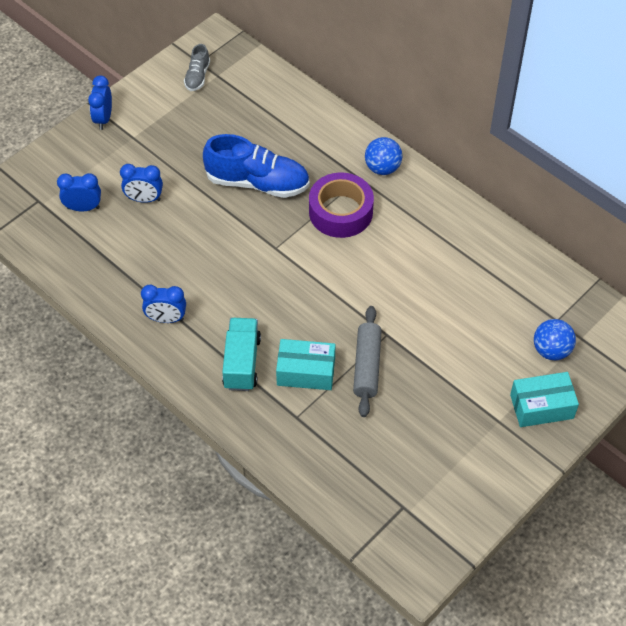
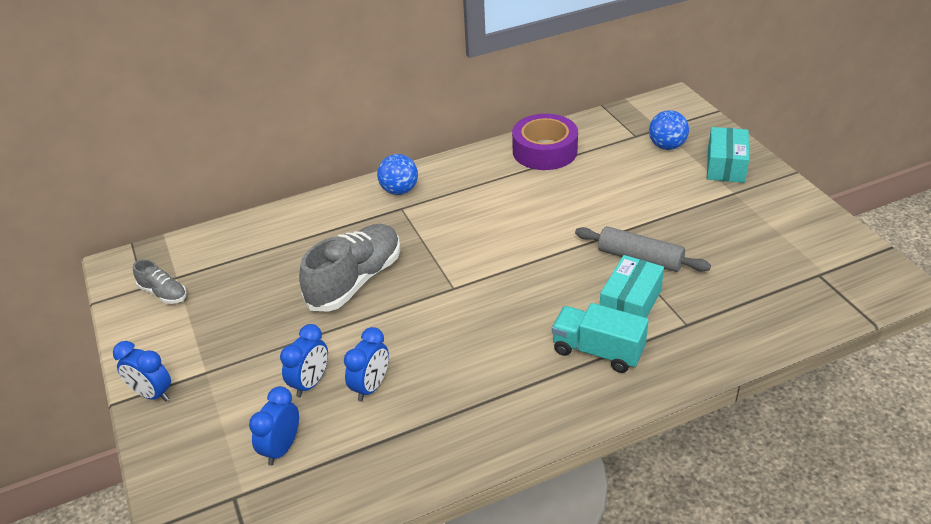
camera: 65 degrees left, 15 degrees down
(166, 319) = (504, 404): blue clock -> blue clock (371, 387)
(257, 183) = (355, 281): blue shoe -> grey shoe
(340, 212) = (435, 230): purple tape -> purple tape (544, 151)

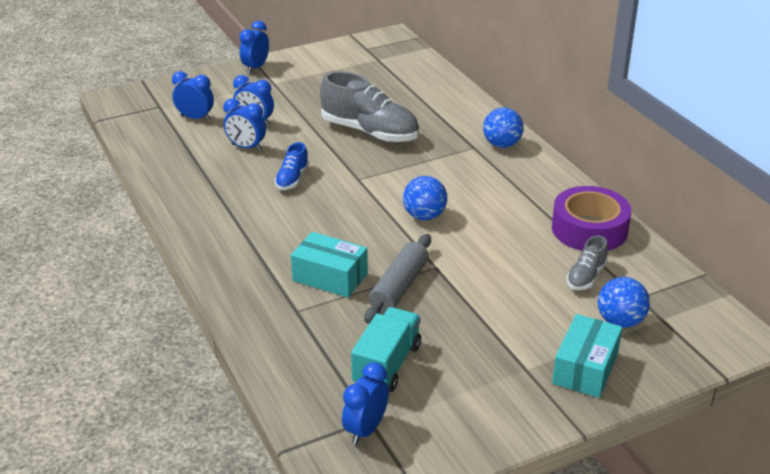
camera: 85 degrees right, 5 degrees down
(163, 293) = (359, 57): grey shoe -> grey shoe (586, 276)
(449, 340) = (292, 179): none -> blue shoe
(525, 242) = (424, 216): none -> blue ball
(598, 351) = (268, 255): turquoise truck -> turquoise truck (387, 365)
(725, 166) = (585, 368): turquoise box -> turquoise box turned 75 degrees counterclockwise
(831, 276) = (366, 429): none -> blue clock

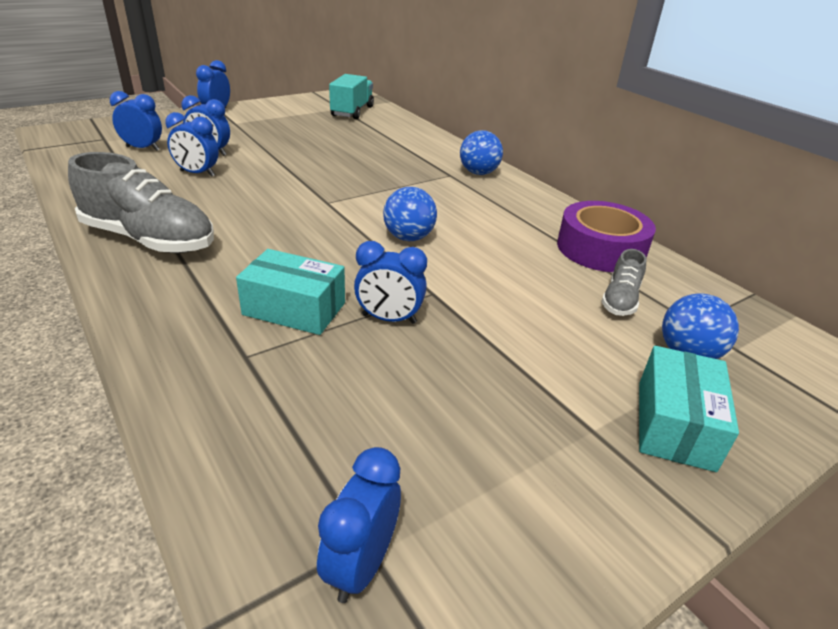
camera: 10 degrees left, 0 degrees up
(292, 179) = (249, 202): blue shoe -> none
(370, 132) = (337, 161): grey shoe -> grey shoe (149, 239)
(387, 365) = (385, 435): turquoise truck -> turquoise truck (352, 111)
(399, 287) = (389, 319): grey rolling pin -> blue clock

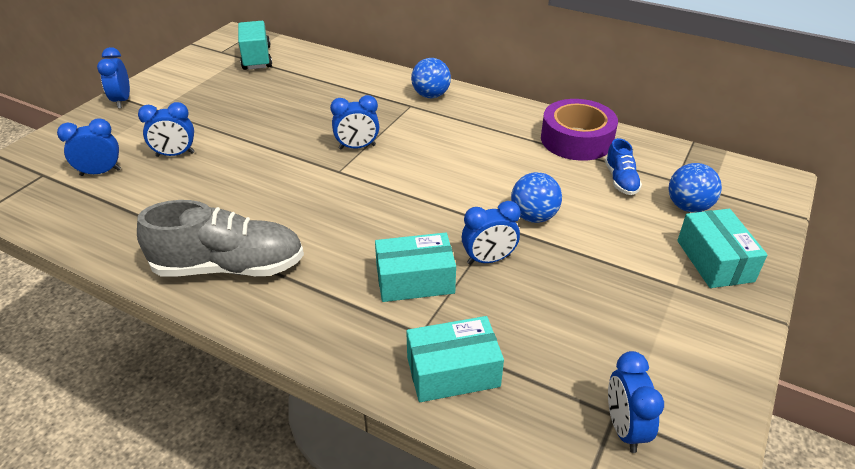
camera: 25 degrees left, 5 degrees up
(197, 173) = (190, 182): blue clock -> blue clock (357, 147)
(234, 406) = (453, 372): none -> turquoise box
(408, 238) = (436, 182): blue ball -> blue ball (533, 217)
(620, 300) = (620, 180): grey shoe -> blue shoe

